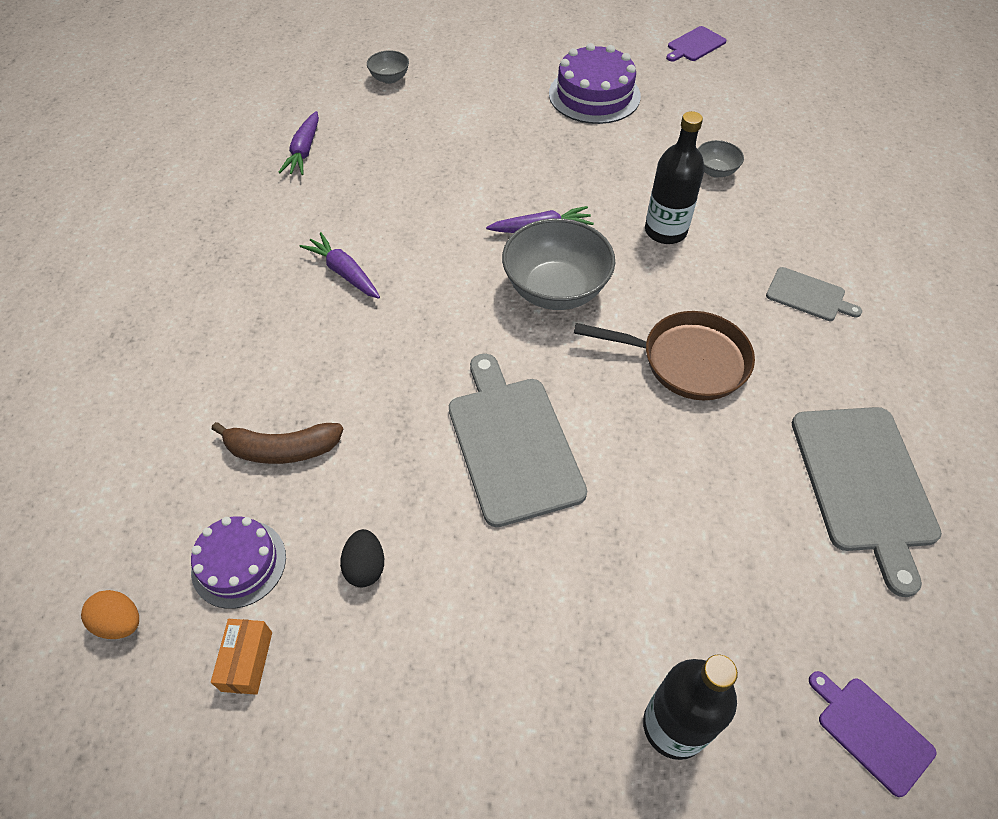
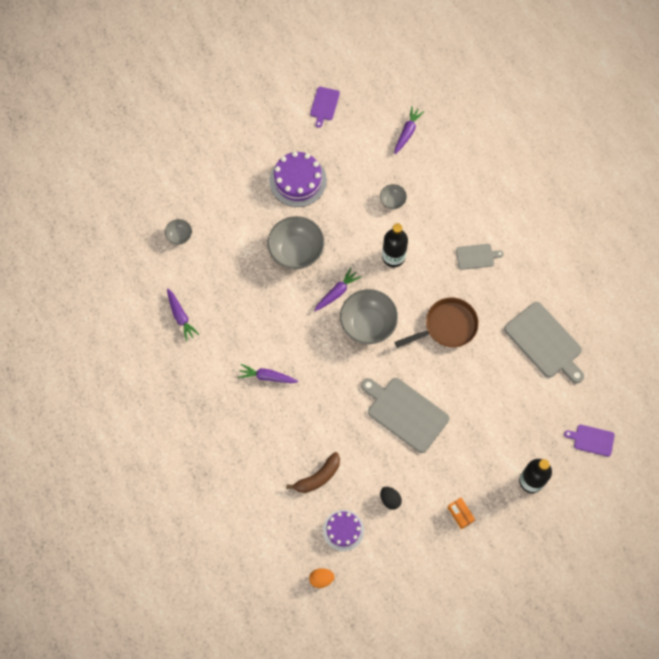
camera: 35 degrees left, 15 degrees up
(247, 661) = (377, 559): orange box -> orange box (460, 514)
(525, 159) = (296, 251): none -> grey bowl
(795, 114) = (407, 132): none -> purple carrot

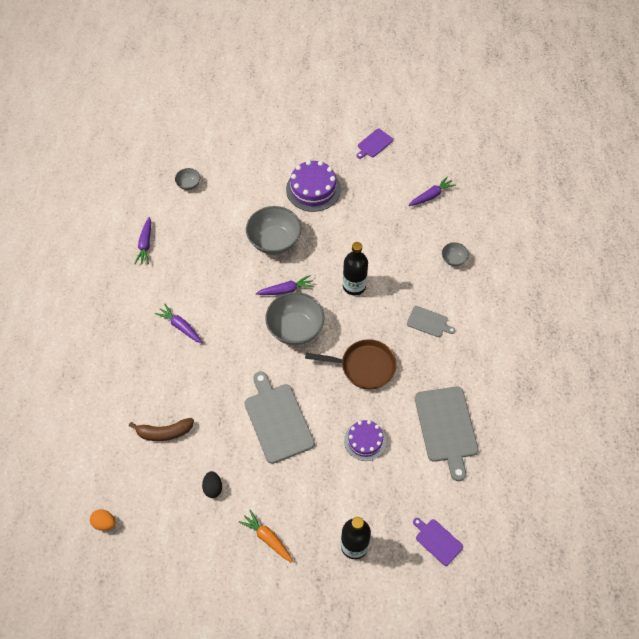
camera: 30 degrees right, 10 degrees down
(343, 530) = (153, 491): purple cake -> purple cake (365, 441)
(392, 201) = (383, 242): grey bowl -> grey bowl (453, 259)
(460, 514) = (267, 538): orange box -> orange carrot

